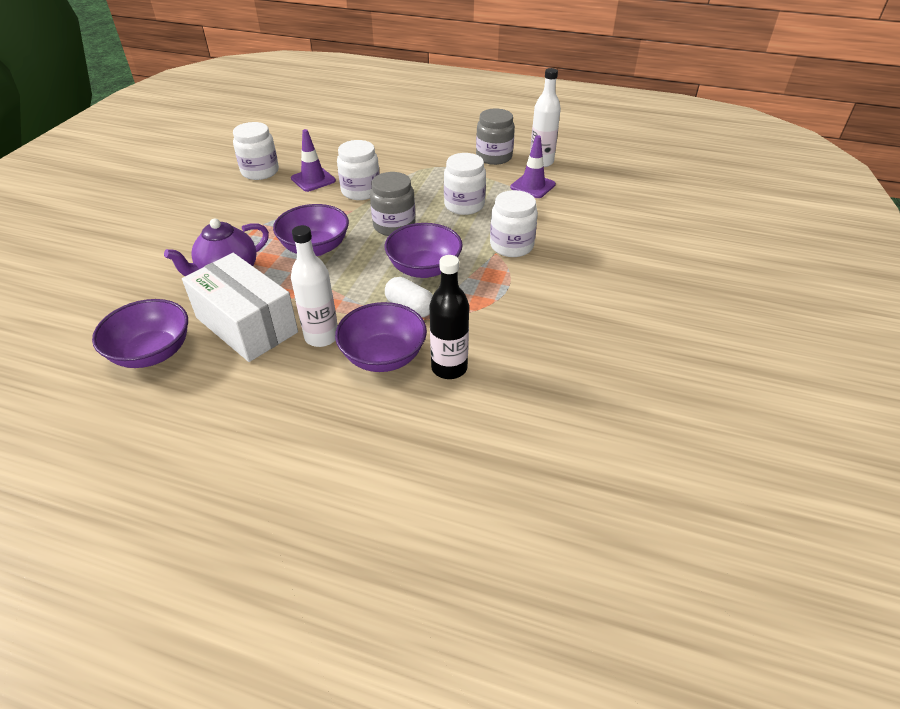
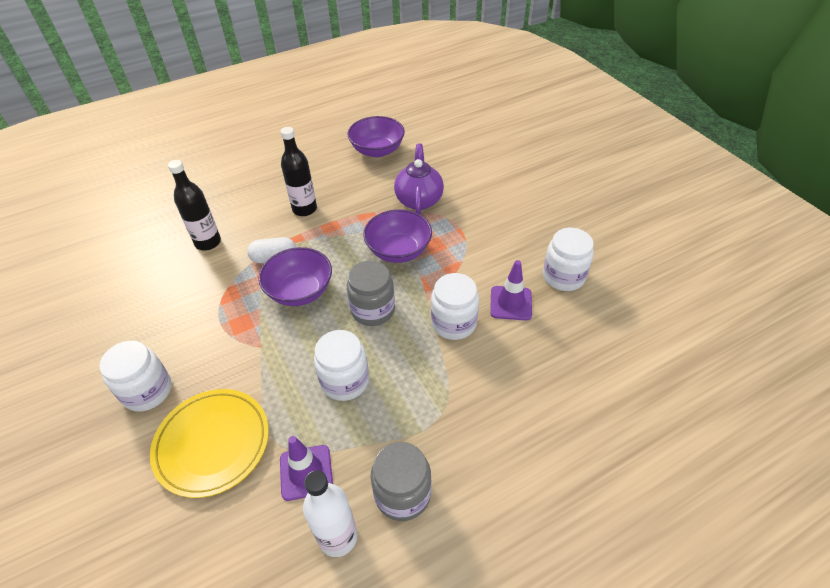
camera: 135 degrees right, 5 degrees up
(246, 325) = (355, 187): white box -> none
(321, 337) = (304, 209): white bottle -> black bottle
(383, 356) = (255, 223): purple bowl -> none
(511, 246) = (252, 364): white jar -> white jar (147, 391)
(575, 224) = (212, 443): none -> yellow plate

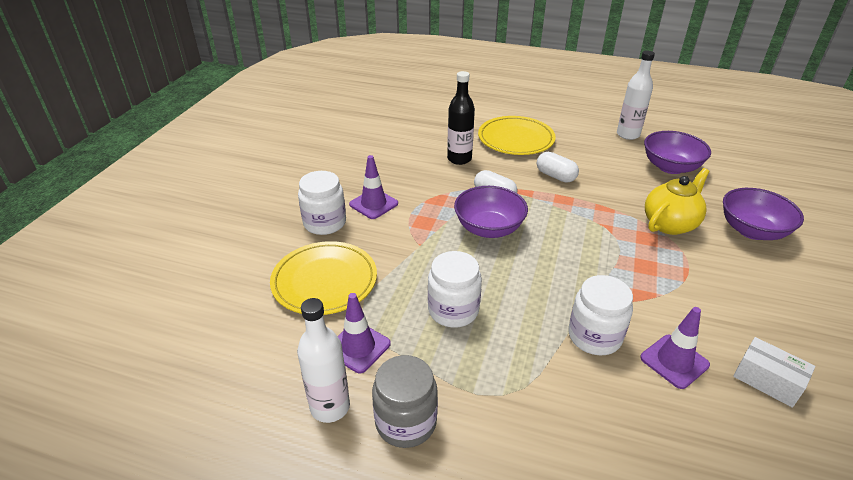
camera: 45 degrees right, 10 degrees down
(175, 339) = (373, 204): none -> purple traffic cone
(238, 193) = (516, 139): none -> yellow plate
(304, 209) = (555, 176): black bottle -> white capsule
(322, 138) = (628, 134): none -> white bottle
(373, 310) = (532, 278): grey jar -> none
(398, 251) = (605, 250): purple bowl -> purple bowl (752, 230)
(419, 200) = (670, 224): purple teapot -> yellow teapot
(563, 276) = (767, 380): white jar -> white box

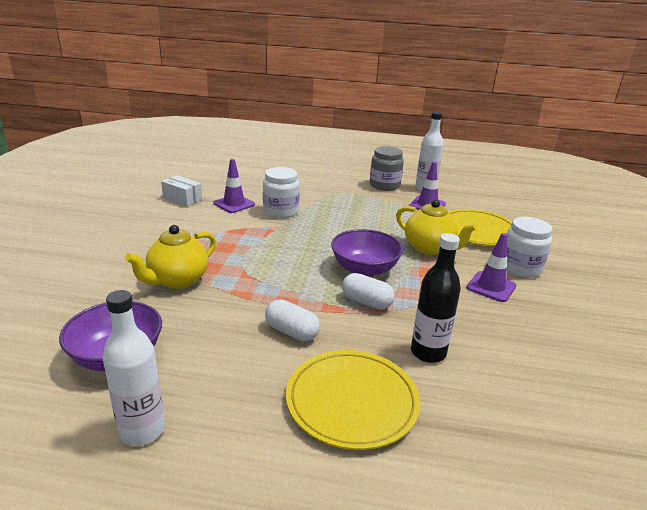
camera: 170 degrees right, 10 degrees down
(406, 254) = (429, 248): none -> yellow teapot
(453, 310) = (376, 220): white jar -> none
(752, 230) = (93, 277): purple bowl -> none

